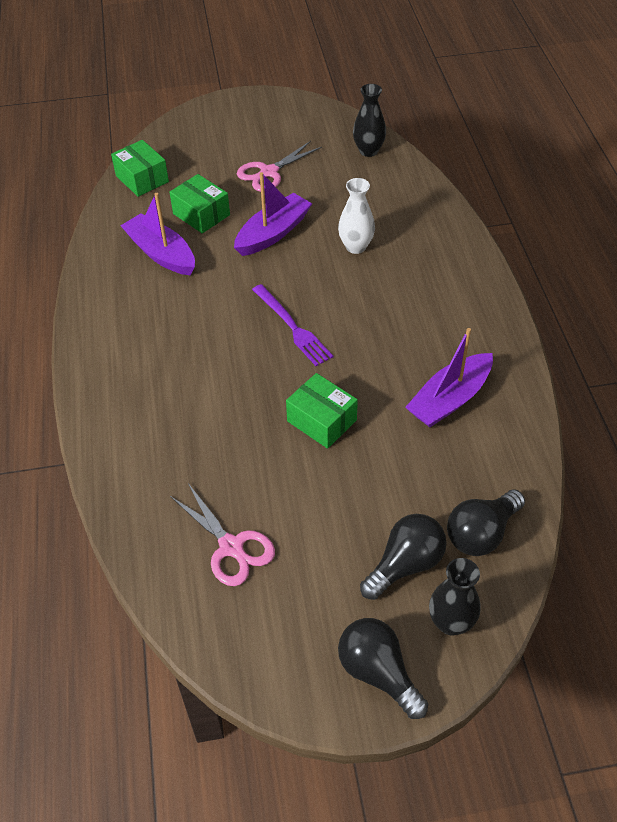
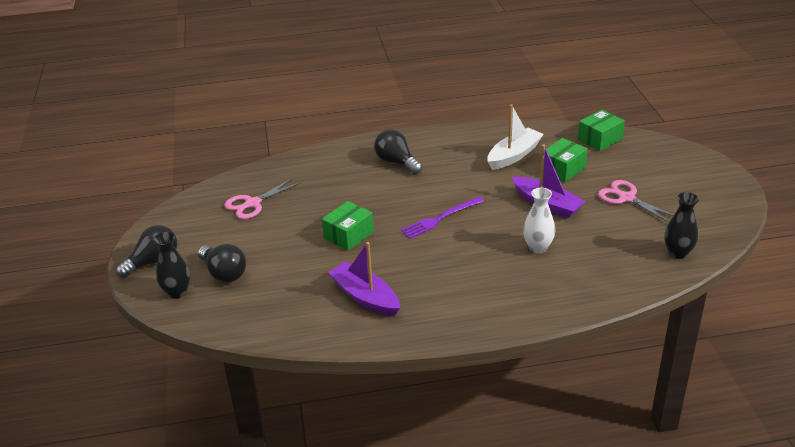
camera: 90 degrees right, 15 degrees down
(161, 253) = (514, 155): purple boat -> white boat
(481, 533) = (241, 309): black light bulb -> black light bulb (396, 162)

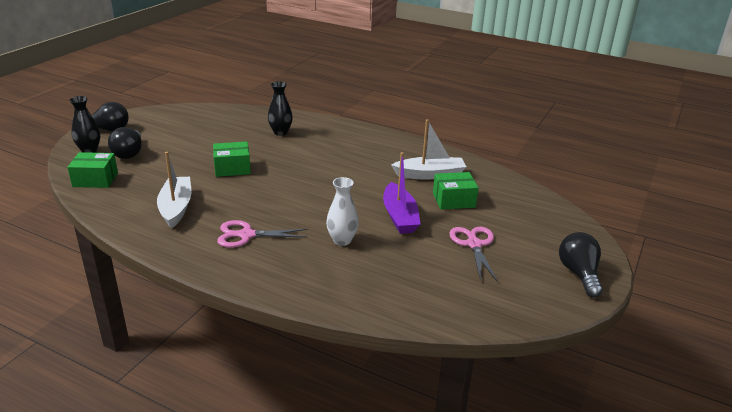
camera: 35 degrees right, 5 degrees down
(253, 203) = (211, 125): pink scissors -> pink scissors (246, 235)
(365, 297) = (176, 208): purple boat -> white boat
(396, 162) = (338, 142): black light bulb -> black light bulb (579, 274)
(440, 218) = (307, 188): purple fork -> none
(599, 139) = (521, 195): green box -> green box (95, 179)
(678, 253) = (451, 306): black vase -> black vase (280, 132)

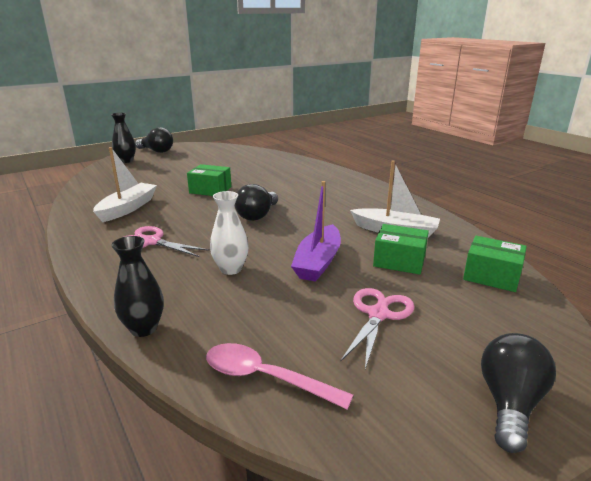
camera: 30 degrees right, 5 degrees down
(95, 179) = (102, 178): green box -> green box (491, 276)
(129, 153) = (149, 167): black light bulb -> black light bulb (257, 215)
(280, 132) = (284, 172): black vase -> black vase (144, 328)
(446, 305) = (265, 378): none -> pink spoon

